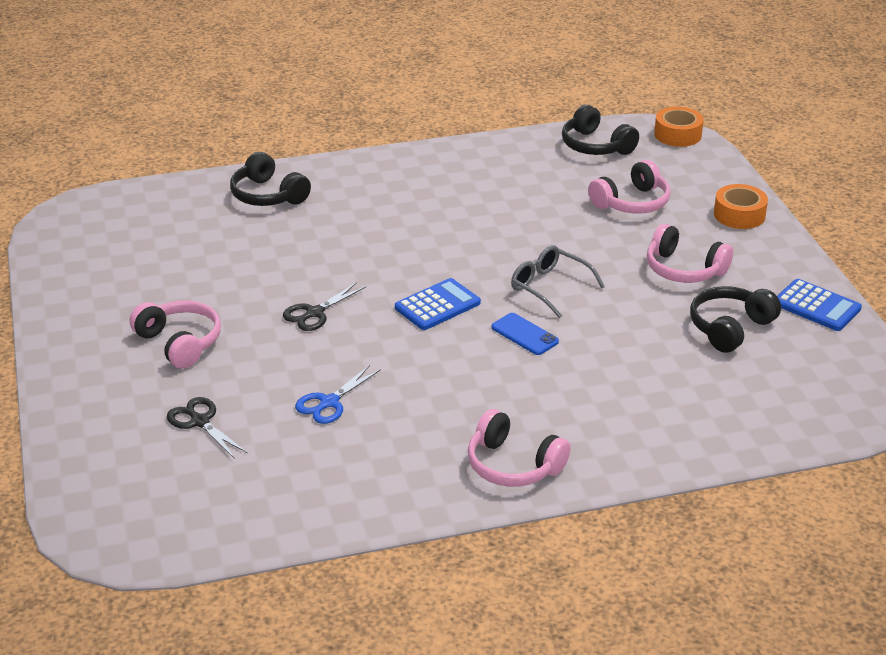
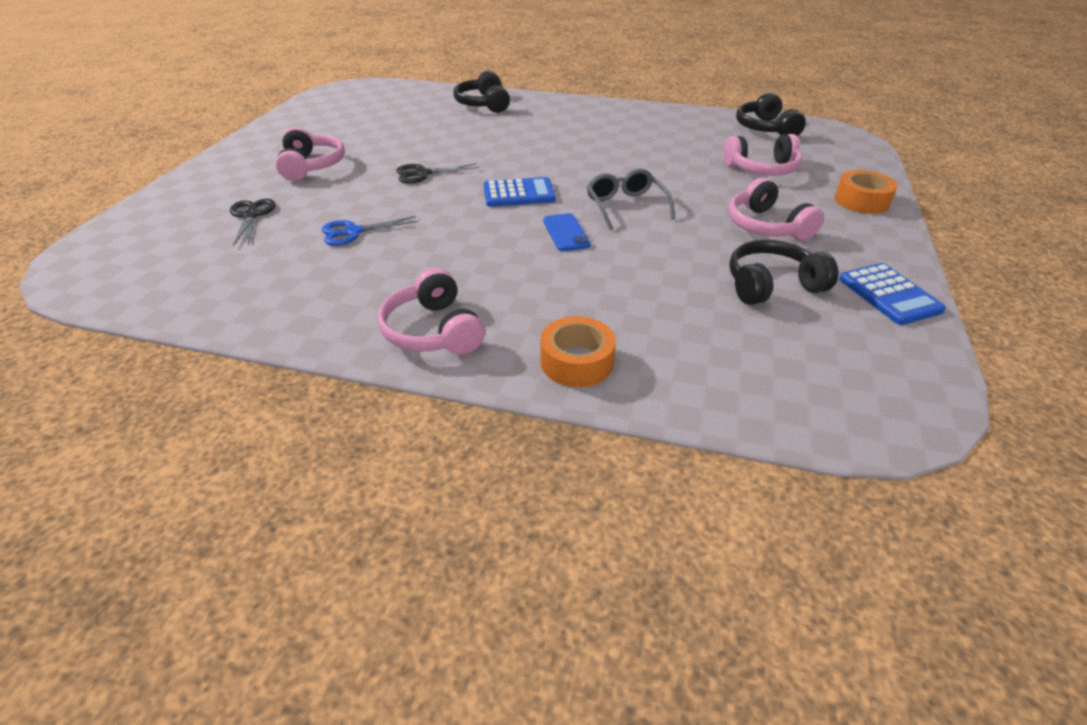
camera: 30 degrees right, 5 degrees up
(677, 134) = (848, 136): orange tape -> orange tape (576, 362)

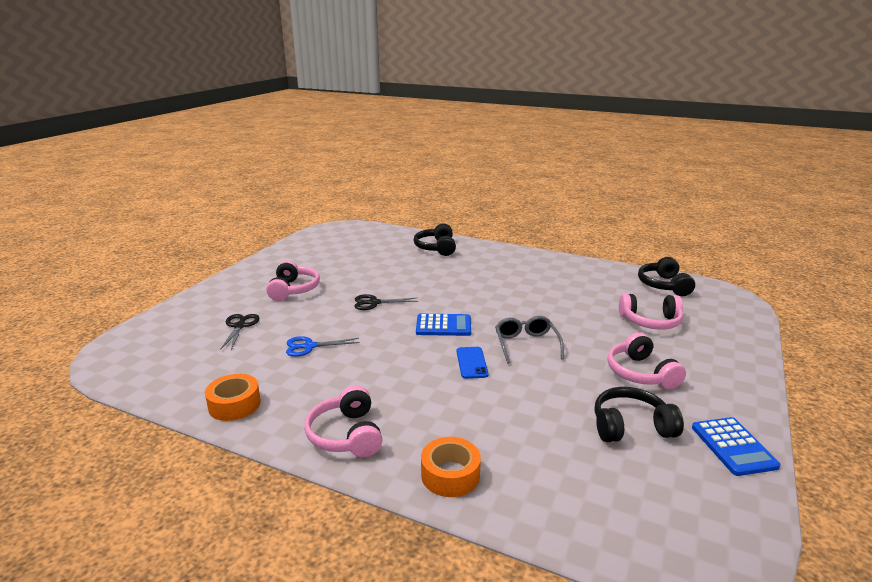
camera: 10 degrees right, 15 degrees down
(861, 201) = (731, 358): orange tape -> orange tape (234, 404)

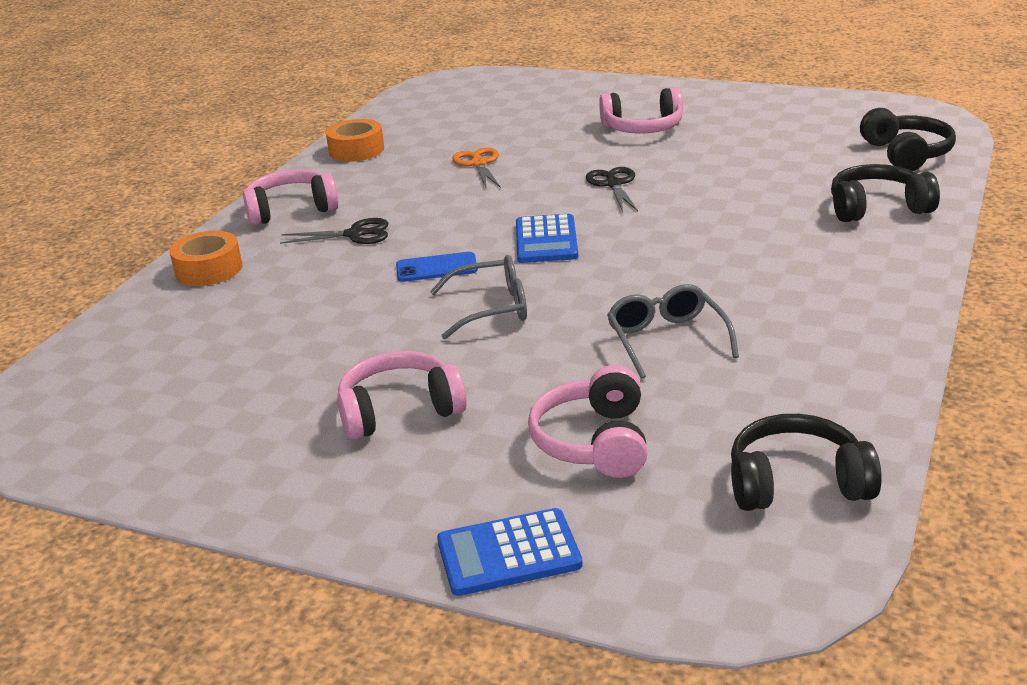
camera: 90 degrees right, 5 degrees up
(240, 326) = (528, 119): black scissors -> black scissors (355, 234)
(309, 346) = (478, 164): blue scissors -> orange scissors
(559, 300) = (667, 339): none -> grey glasses
(631, 426) = (261, 389): black headphones -> black headphones (906, 154)
(733, 446) = (193, 475): blue calculator -> blue calculator (508, 553)

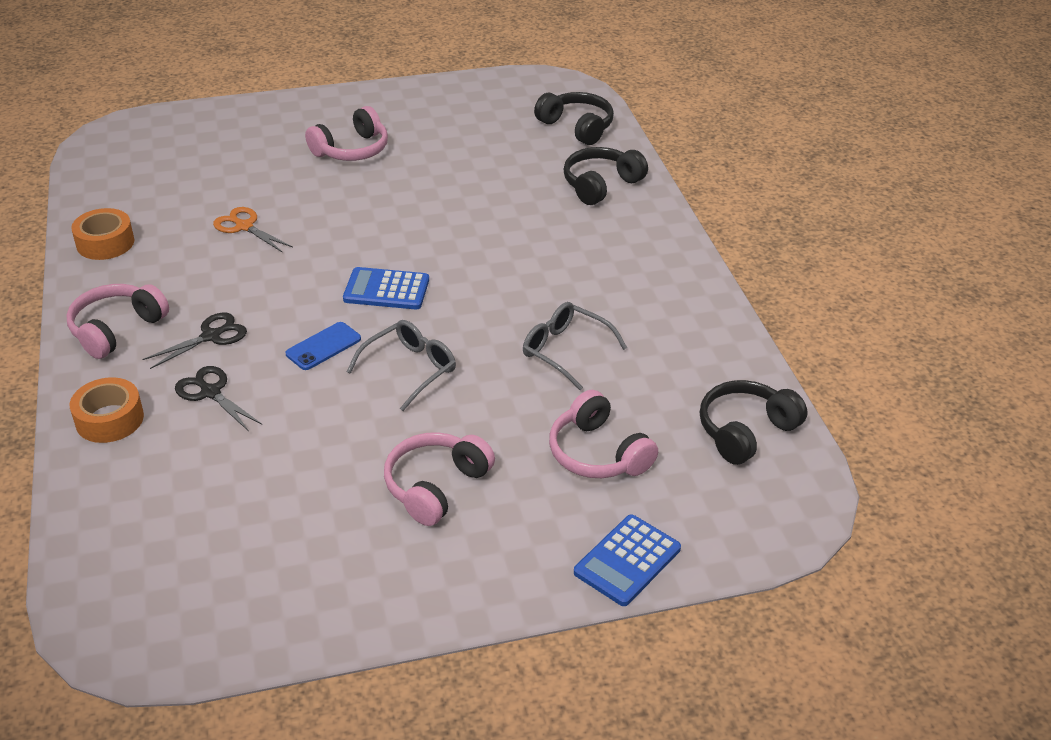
camera: 40 degrees left, 10 degrees up
(546, 240) = (386, 290): blue calculator -> blue calculator turned 135 degrees clockwise
(613, 184) = (385, 216): black scissors -> black scissors (210, 392)

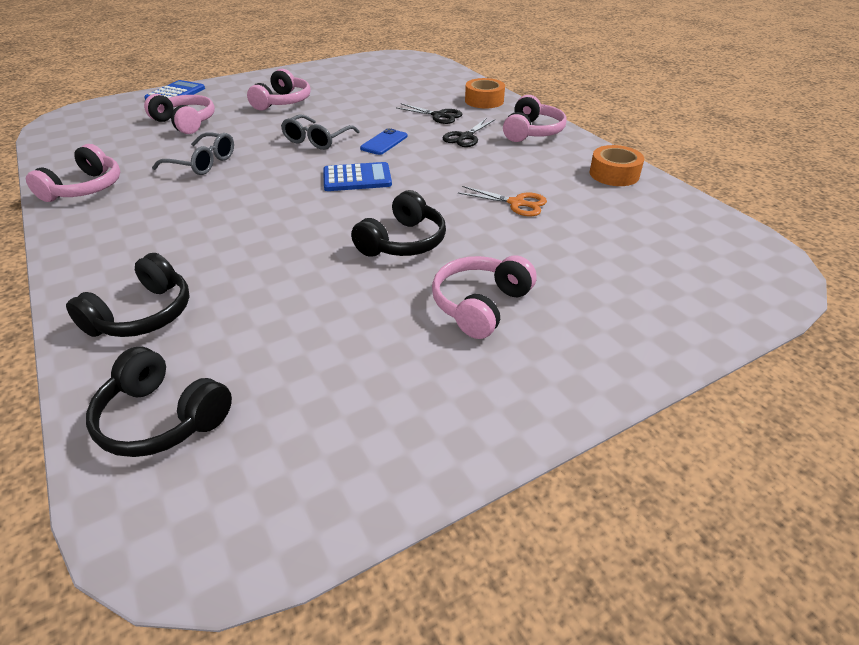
camera: 165 degrees right, 0 degrees up
(699, 332) = (85, 188): none -> pink headphones
(745, 431) = (79, 142): black headphones -> black headphones (403, 242)

